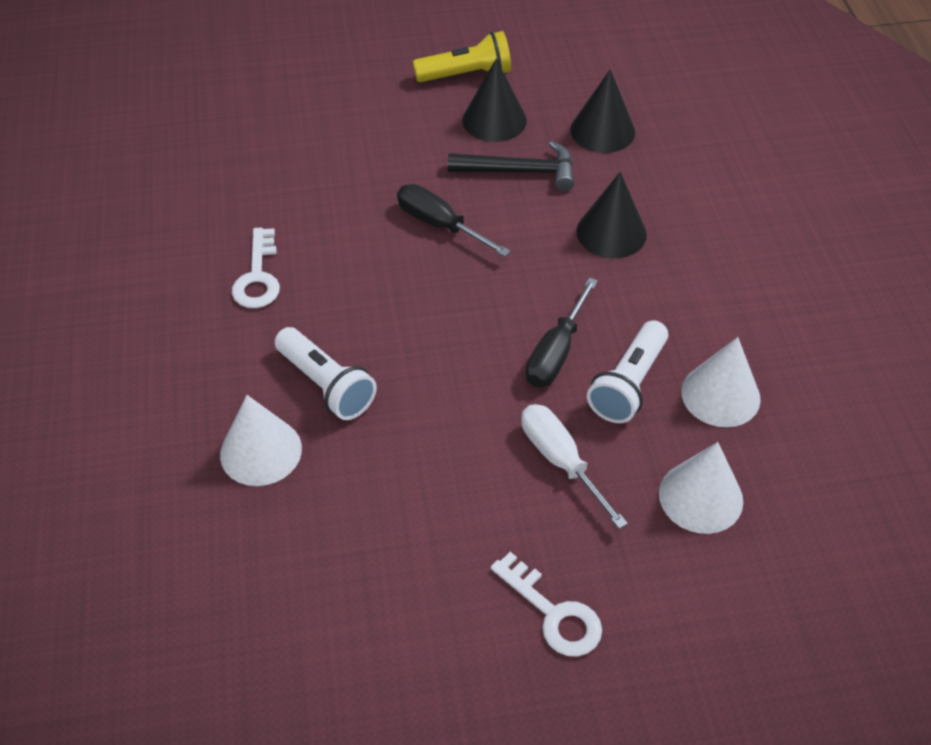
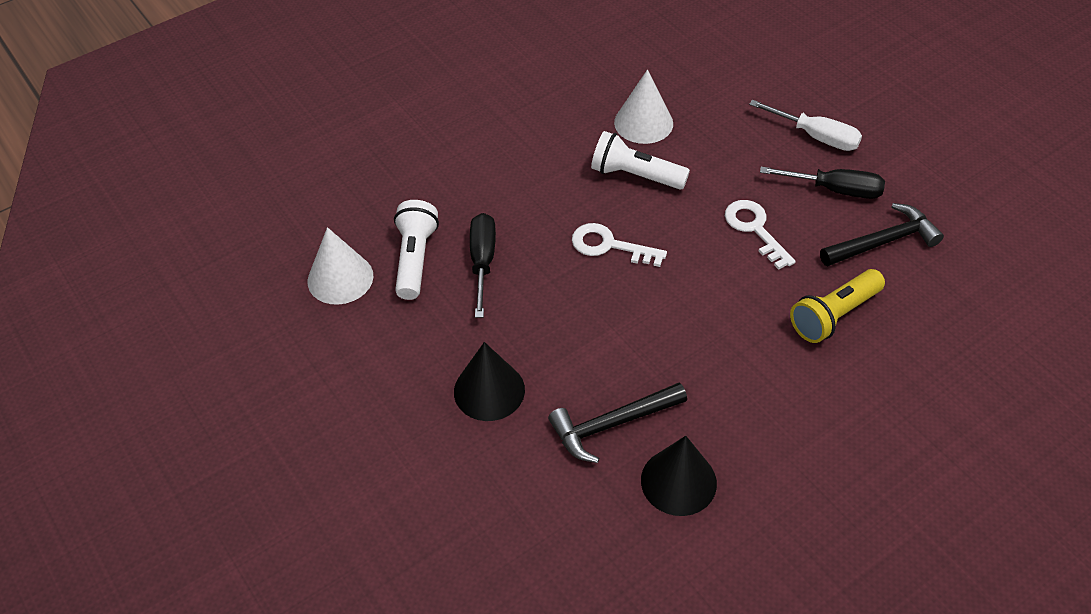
camera: 155 degrees right, 0 degrees up
(155, 219) = (883, 242): none -> black hammer
(440, 225) = (646, 334): black screwdriver -> black screwdriver (834, 190)
(466, 75) = (752, 537): yellow flashlight -> yellow flashlight (834, 315)
(554, 613) = (404, 110): white key -> white key (609, 246)
(561, 461) = (440, 189): white screwdriver -> white screwdriver (815, 136)
(602, 131) = (557, 518): black cone -> none
(700, 497) = (334, 203): white cone -> none

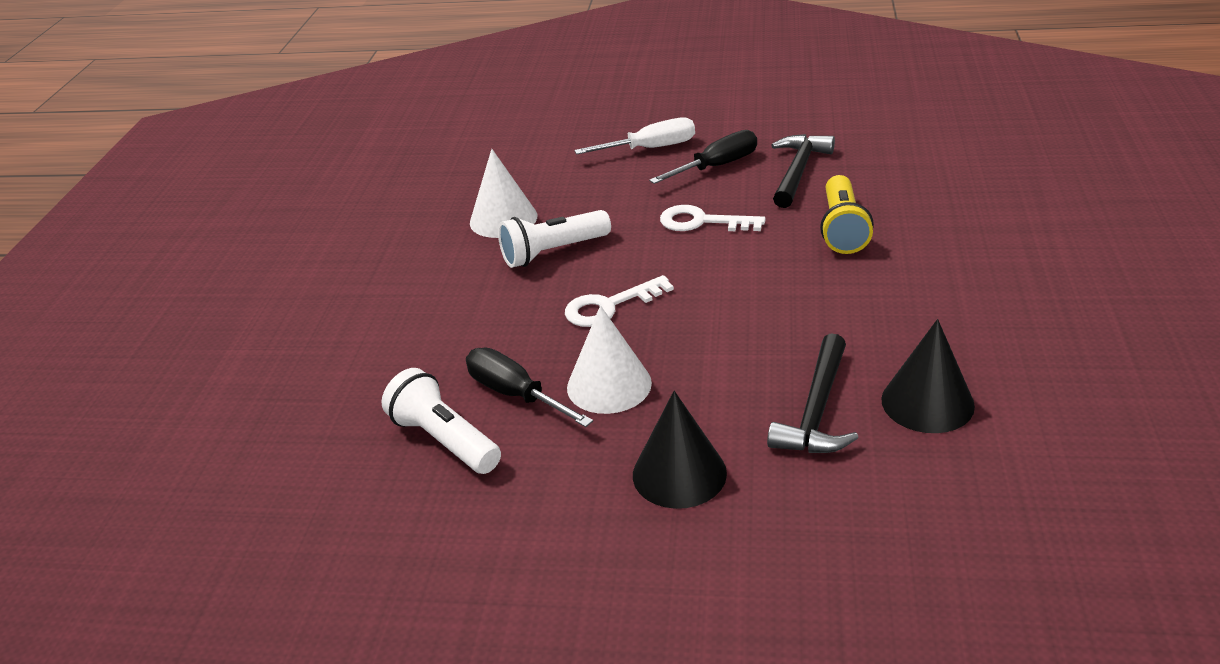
camera: 45 degrees left, 15 degrees down
(340, 278) = (387, 512): white cone -> white cone (609, 385)

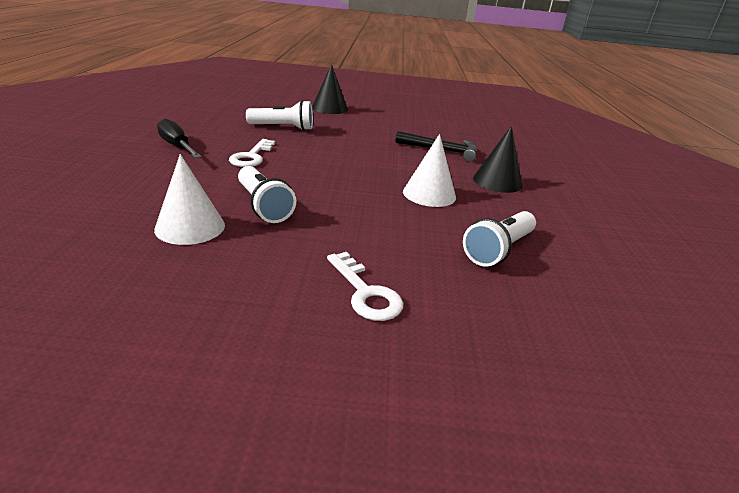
camera: 100 degrees left, 5 degrees down
(516, 395) = (444, 223): black screwdriver -> none
(609, 306) = (345, 189): white key -> white key (366, 293)
(650, 148) = (121, 163): white screwdriver -> none
(798, 171) = (207, 128): black hammer -> none
(842, 229) = (283, 128): yellow flashlight -> white flashlight
(927, 402) = (431, 133): black cone -> black cone (329, 108)

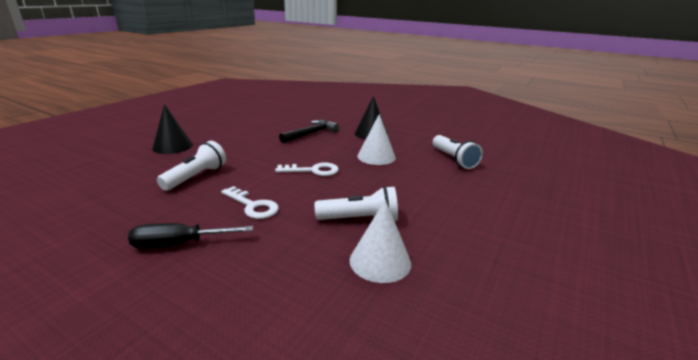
camera: 60 degrees left, 5 degrees down
(366, 293) = (492, 208): white key -> white key (313, 171)

